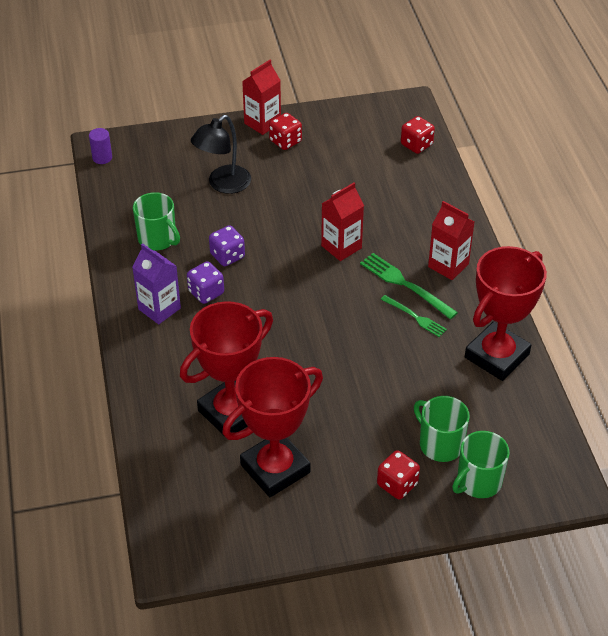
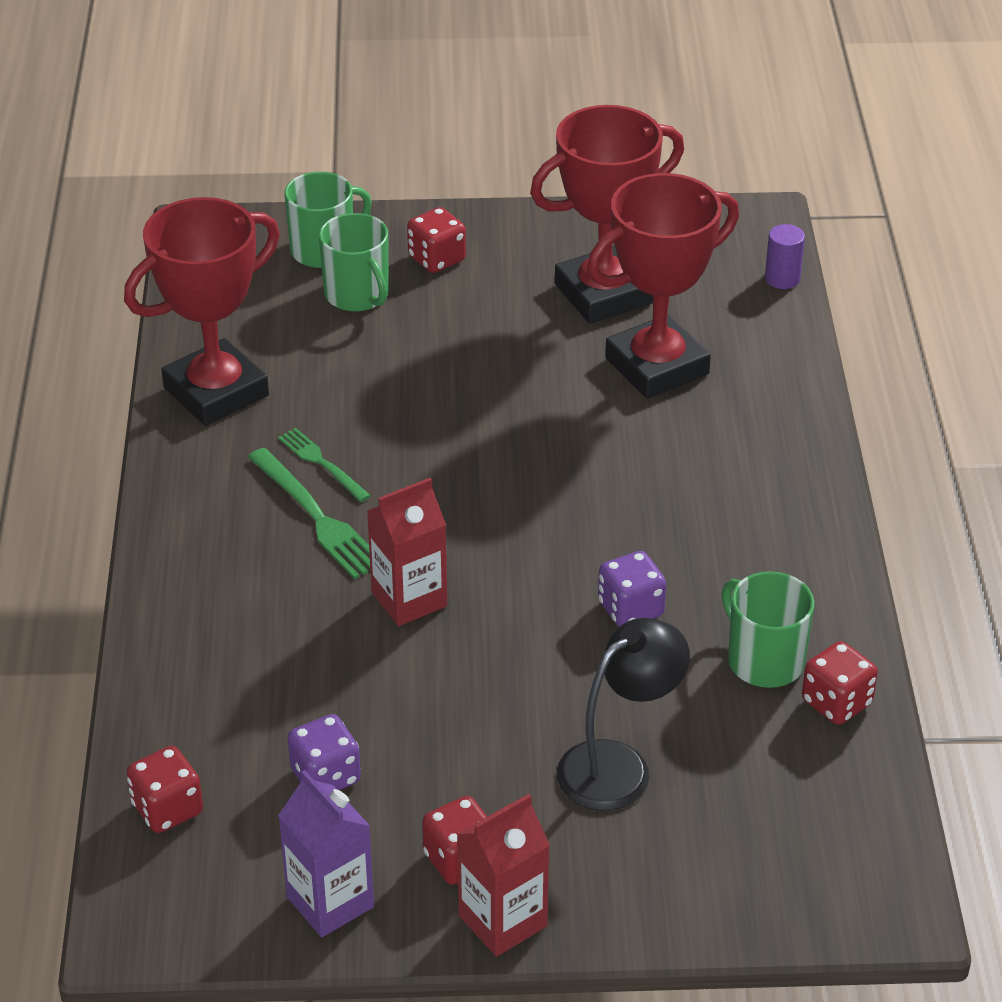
camera: 170 degrees left, 5 degrees down
(102, 158) = (888, 872): purple cylinder -> purple cylinder (782, 278)
(122, 223) = (836, 702): none -> red dice
(159, 309) = (764, 529): purple carton -> purple carton (330, 902)
(206, 292) = (678, 547): purple dice -> purple dice (325, 776)
(448, 265) = (225, 540): red carton -> none

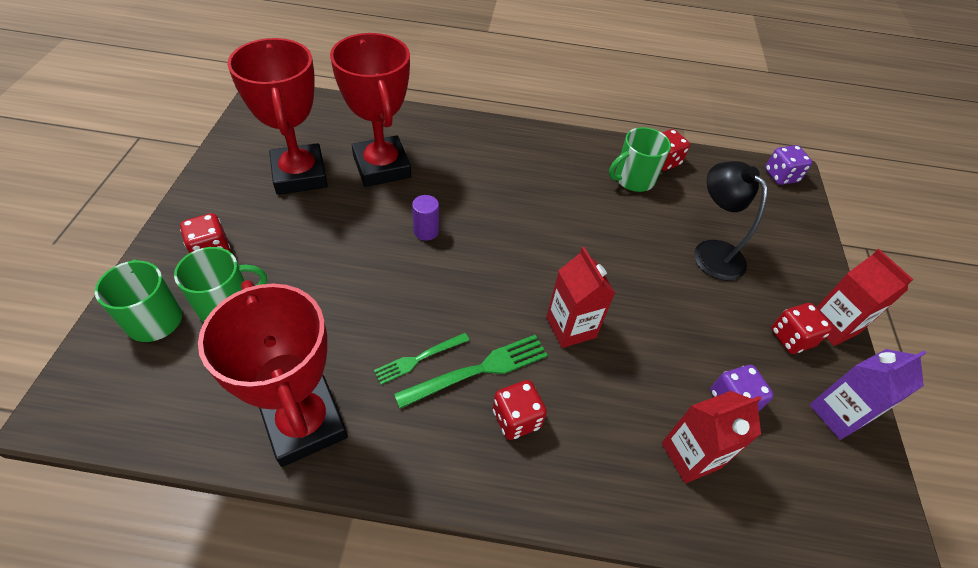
camera: 85 degrees left, 10 degrees up
(167, 809) = (774, 513): red dice -> red dice (516, 419)
(234, 727) = (690, 455): none -> red carton
(630, 609) = (590, 222): purple dice -> purple dice (780, 176)
(782, 278) = (325, 102): purple cylinder -> purple cylinder (426, 231)

